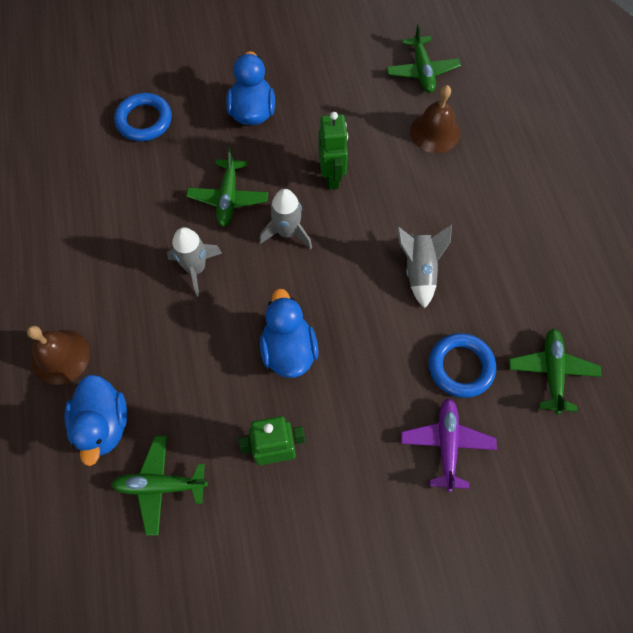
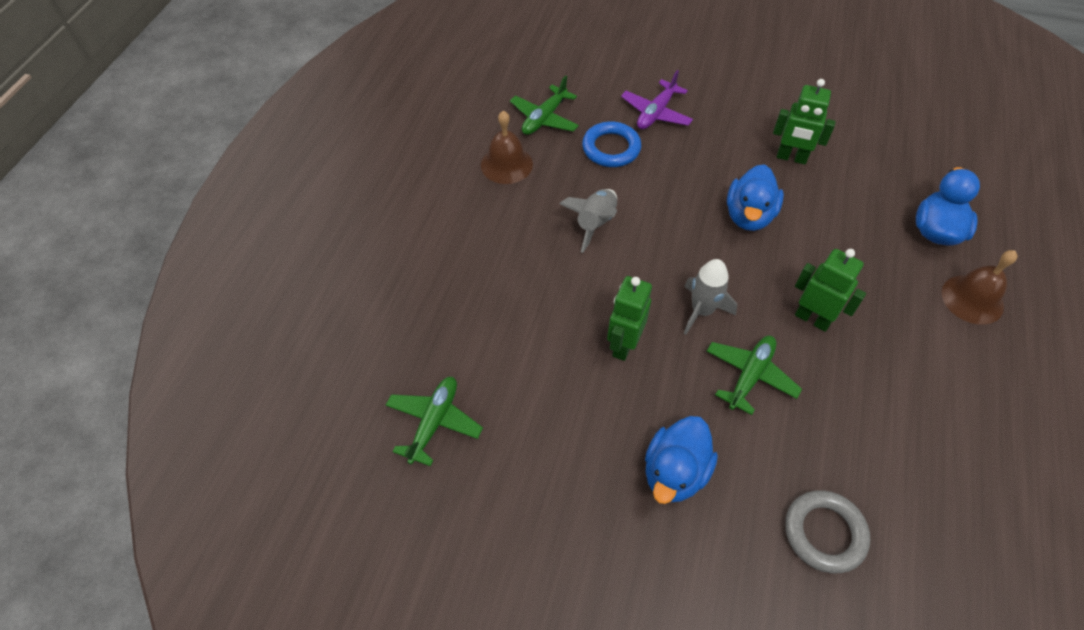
camera: 150 degrees left, 10 degrees down
(144, 120) = (824, 533): blue ring -> grey ring
(160, 485) = (893, 175): green plane -> none
(196, 268) = (812, 319): grey rocket -> green robot
(435, 132) = (480, 340): brown bell -> brown bell (506, 164)

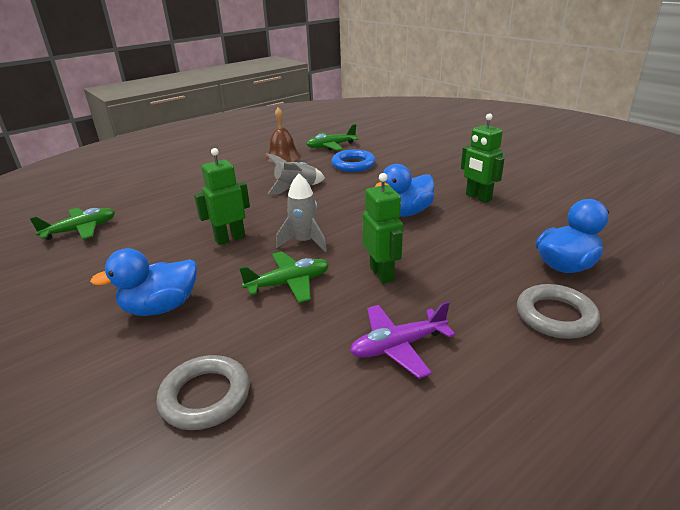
camera: 35 degrees right, 25 degrees down
(656, 113) = (404, 159): purple plane -> purple plane (398, 346)
(972, 299) = (555, 316): brown bell -> grey ring

